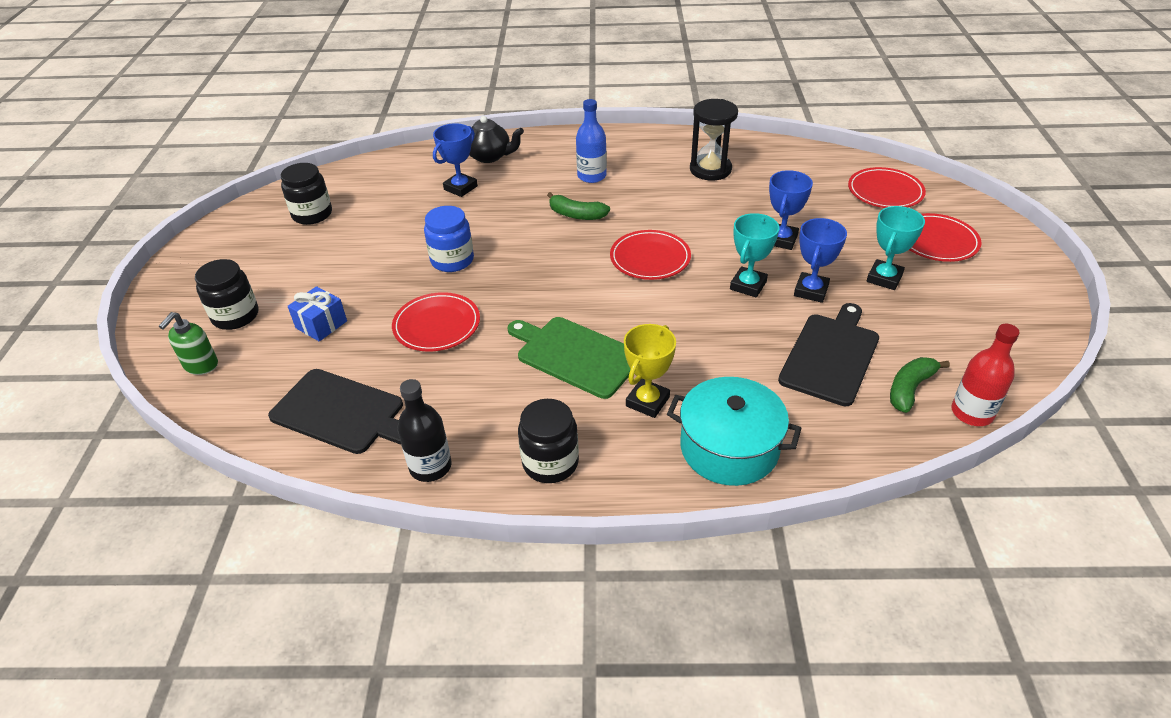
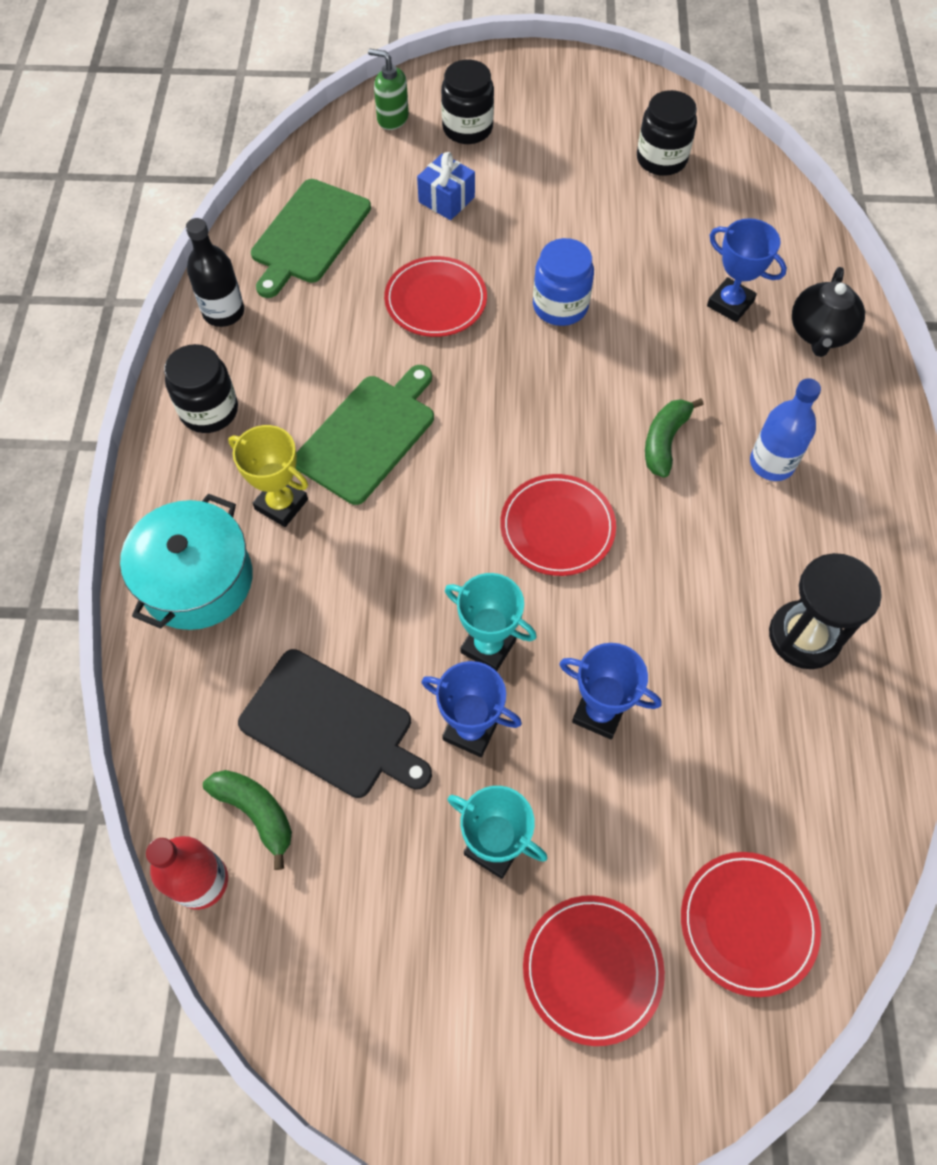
camera: 90 degrees right, 20 degrees up
(341, 412) = (309, 235): black cutting board -> green cutting board

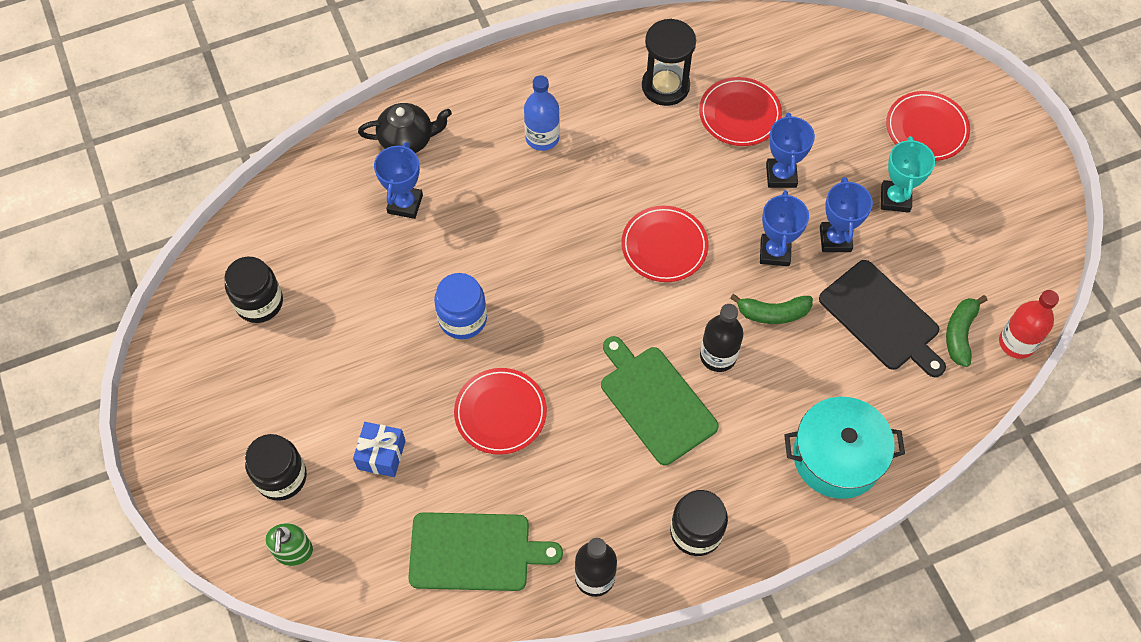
camera: 115 degrees left, 0 degrees up
(281, 504) = (746, 432): yellow trophy -> none
(331, 726) = (882, 318): black cutting board -> black cutting board turned 135 degrees clockwise
(368, 435) = (655, 401): green cutting board -> green cutting board turned 45 degrees clockwise
(386, 518) = (718, 356): none -> black bottle
(488, 646) = (775, 252): turquoise trophy -> blue trophy
(665, 441) = (557, 206): green banana -> green banana (773, 313)
(748, 923) = (855, 67): red plate -> red plate (739, 114)

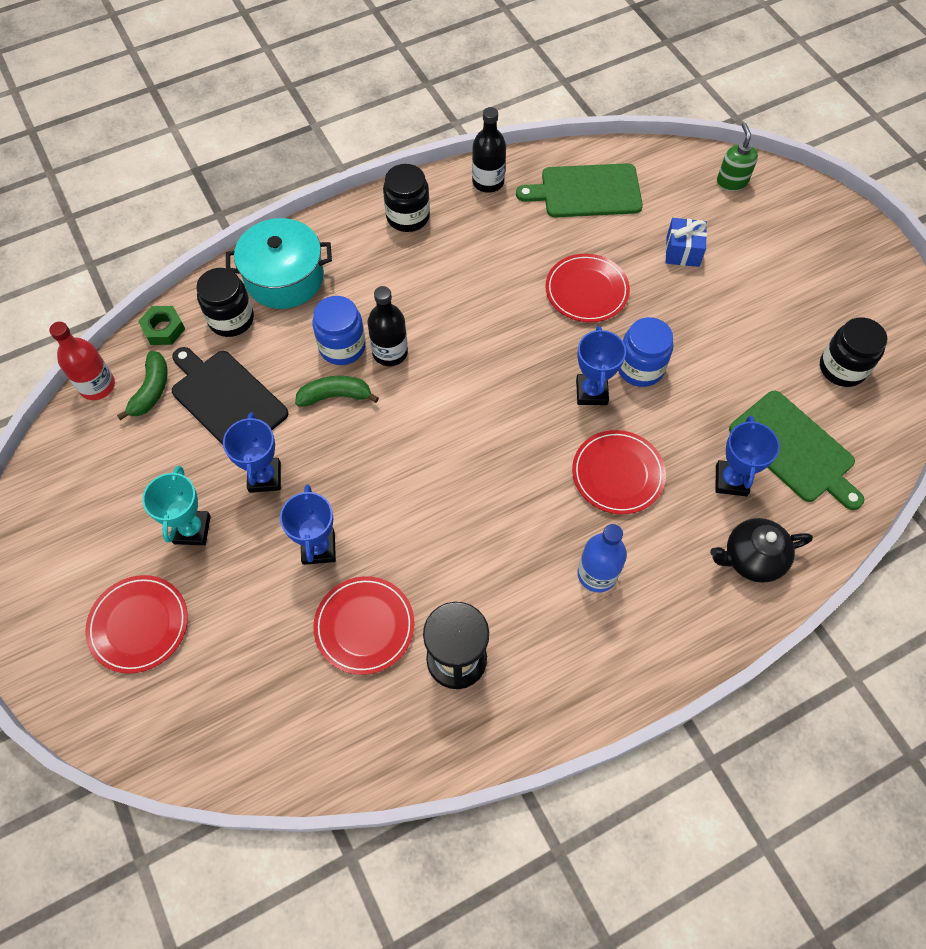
camera: 175 degrees right, 0 degrees up
(281, 477) = (762, 230): black jar -> black jar (231, 319)
(655, 401) = (447, 310): green cutting board -> green cutting board (794, 449)
(664, 246) = (447, 456): red plate -> red plate (617, 474)
(768, 366) = (342, 347): none -> blue jar
(775, 252) = (330, 458): blue trophy -> blue trophy (591, 392)
(961, 403) = (163, 329): none -> green nut

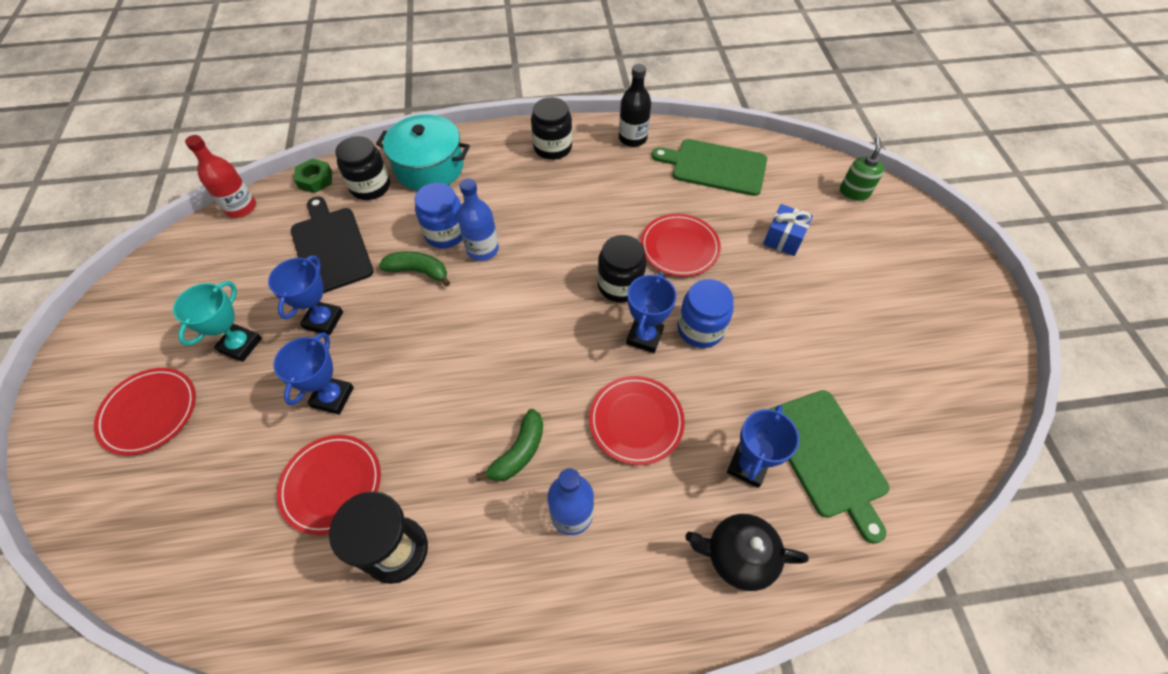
camera: 20 degrees right, 5 degrees down
(151, 390) = (278, 223): green banana -> green banana (519, 452)
(390, 352) = (482, 249): black bottle -> blue bottle
(842, 368) = (907, 391): black jar -> black jar (620, 285)

